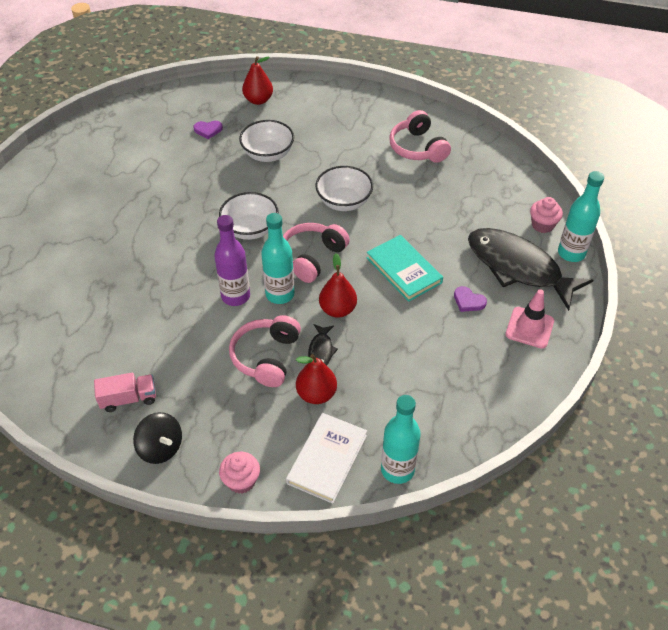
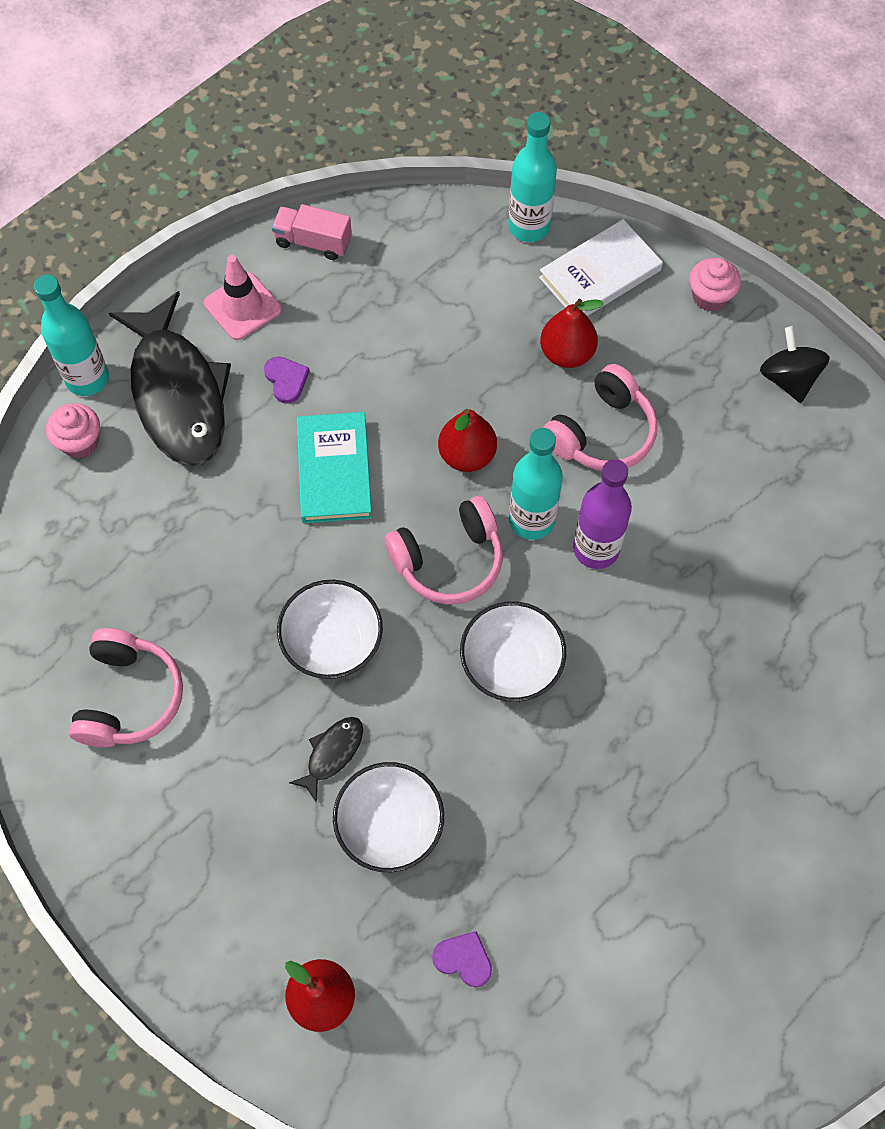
camera: 150 degrees left, 15 degrees up
(128, 399) = (806, 462): pink truck -> pink truck (313, 242)
(321, 351) = (526, 406): black fish -> black fish (332, 754)

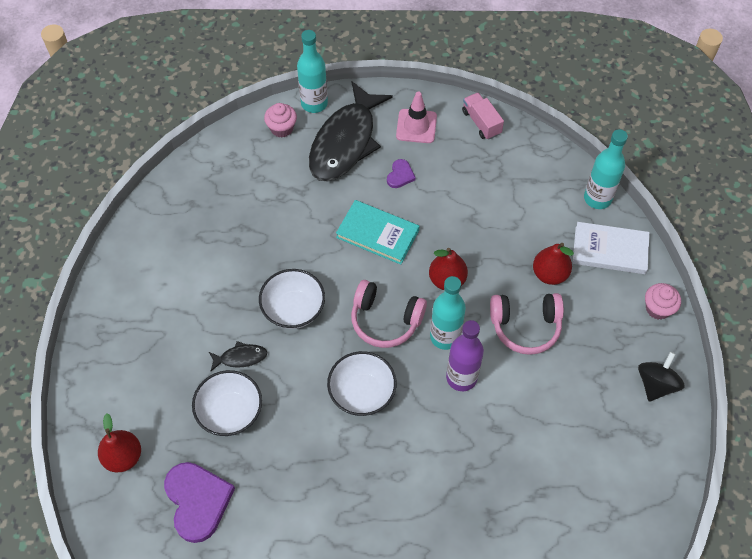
camera: 45 degrees right, 5 degrees down
(129, 697) = (185, 255): pink headphones -> none
(334, 470) = (377, 234): turquoise book -> turquoise book turned 75 degrees clockwise
(463, 959) = (197, 501): purple heart -> purple heart, size x2.06

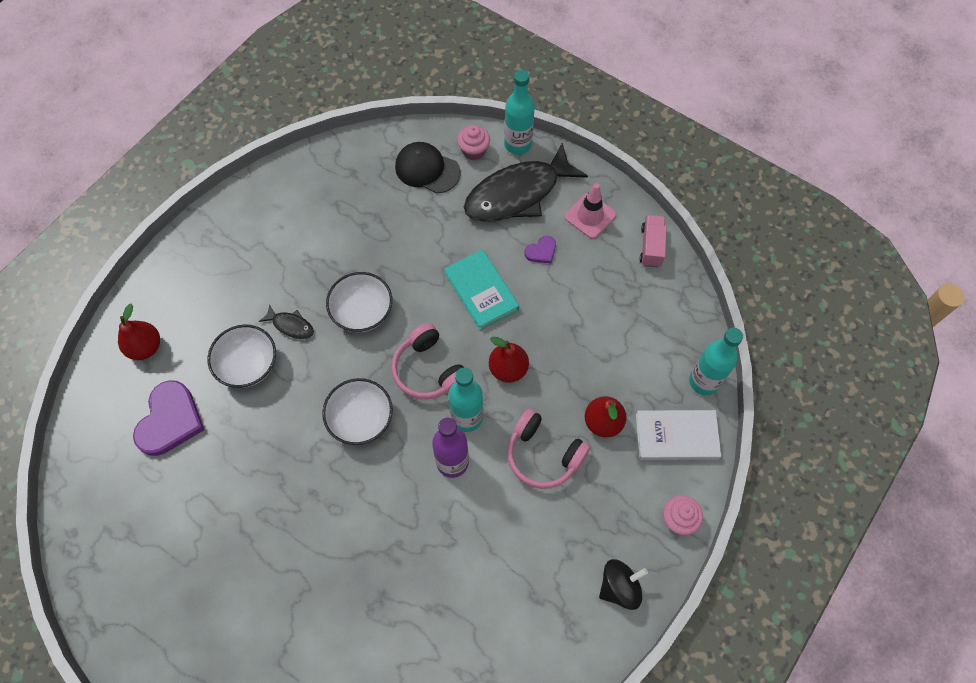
camera: 35 degrees right, 5 degrees up
(254, 165) = (427, 169): none -> black cap
(610, 250) = (676, 436): white book -> white book turned 45 degrees counterclockwise

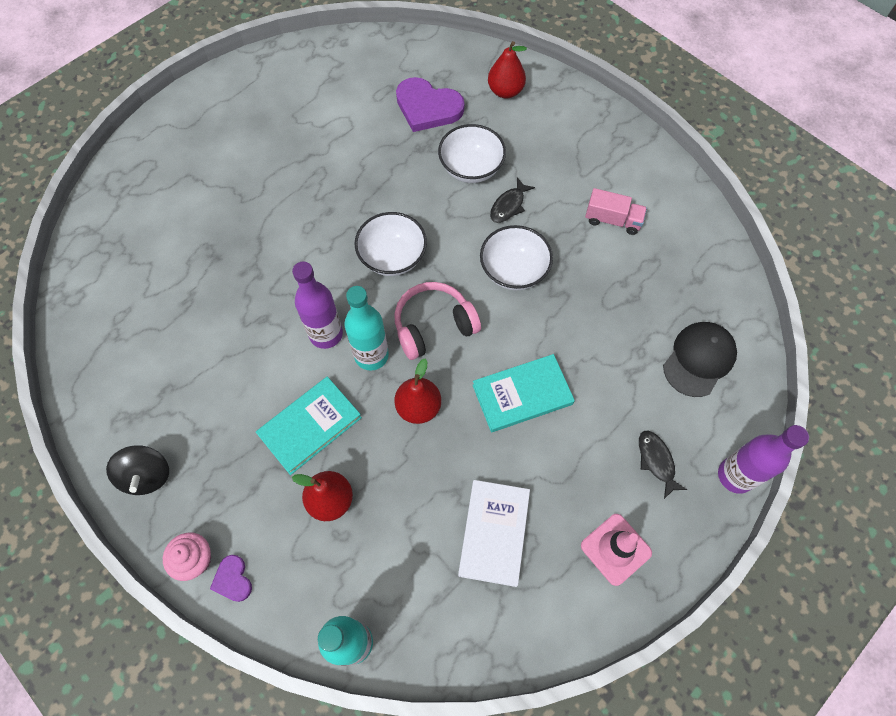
camera: 100 degrees right, 0 degrees up
(474, 151) = (726, 418): pink cupcake -> none
(517, 194) = (656, 461): black fish -> black fish, size x0.41
(518, 144) = (735, 476): turquoise bottle -> purple bottle
(541, 251) = (568, 474): purple heart -> purple heart (233, 579)
(543, 455) = (310, 426): pink headphones -> turquoise book
(651, 246) = (559, 623): pink truck -> pink truck (612, 220)
(676, 436) = (291, 585): white book -> white book (494, 533)

